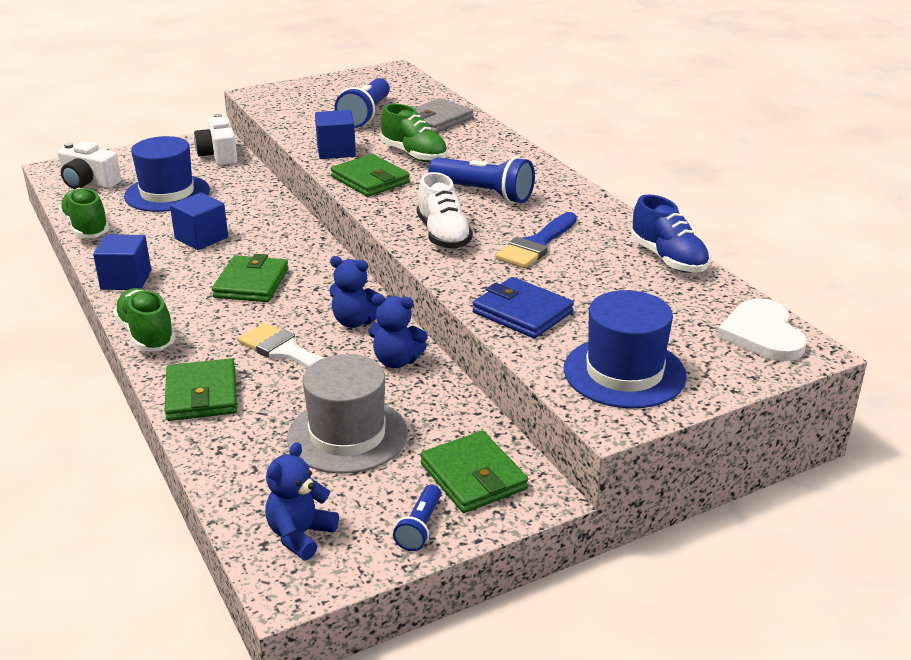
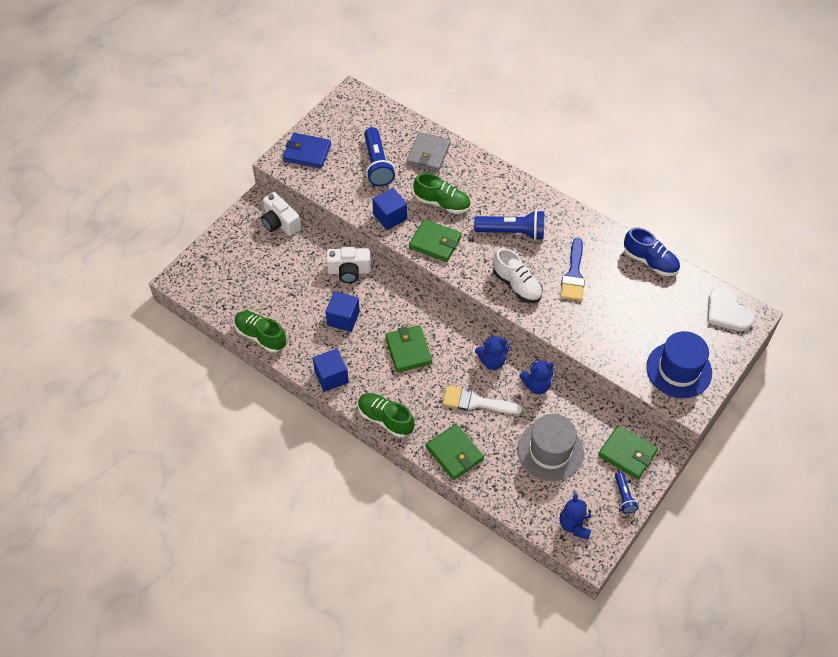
camera: 25 degrees left, 25 degrees up
(89, 183) = (218, 288): white camera -> white camera (349, 271)
(167, 193) = (281, 280): blue hat -> none
(522, 312) = (603, 341): blue wallet -> blue wallet (307, 152)

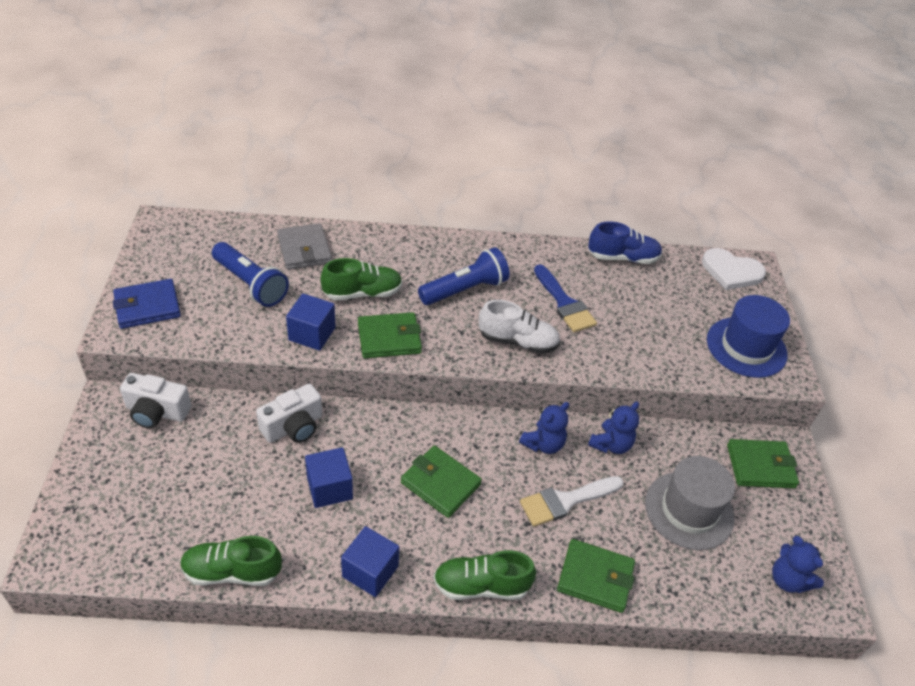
camera: 40 degrees left, 10 degrees down
(624, 496) = (801, 515): blue flashlight -> none

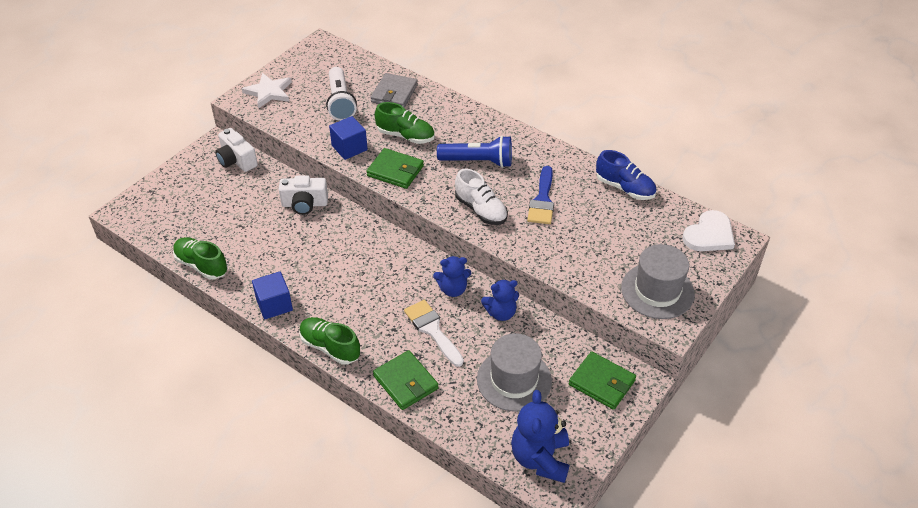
camera: 40 degrees right, 0 degrees up
(147, 306) = (269, 92): blue wallet -> white star
(251, 284) = (340, 102): blue flashlight -> white flashlight
(329, 488) = (293, 248): blue cube -> none
(440, 483) = (362, 279): green wallet -> none
(565, 501) = (432, 330): white brush -> white brush turned 45 degrees clockwise
(731, 271) = (709, 235): white heart -> white heart turned 105 degrees counterclockwise
(746, 347) = (657, 291): blue hat -> grey hat
(788, 580) = (540, 458): blue teddy bear -> blue teddy bear, size x1.54

